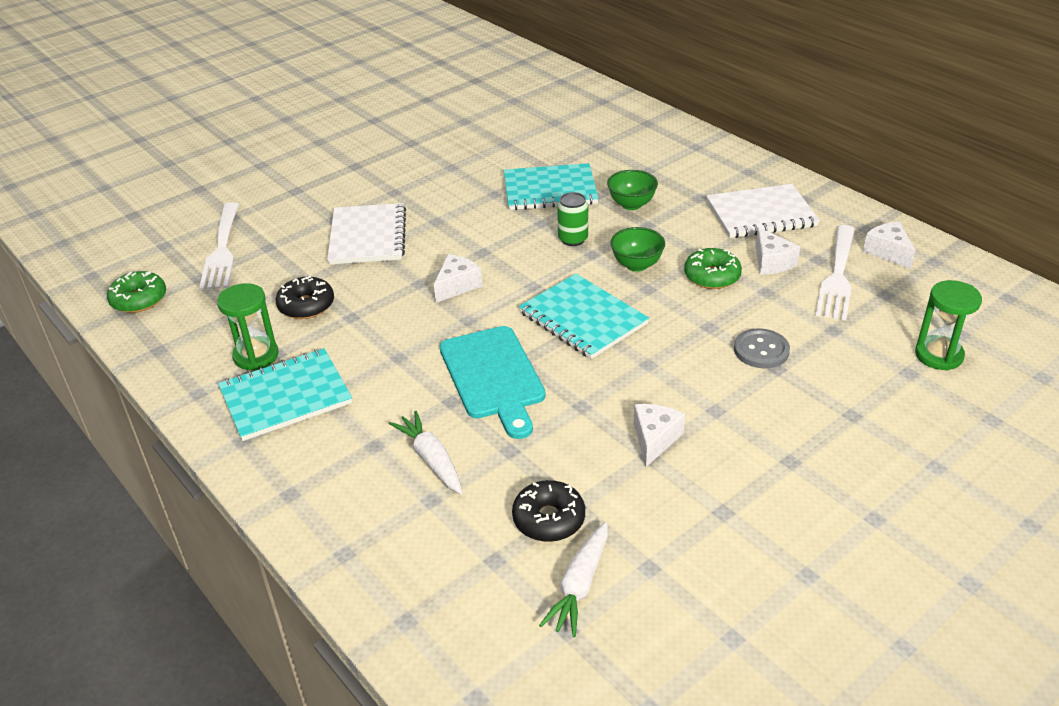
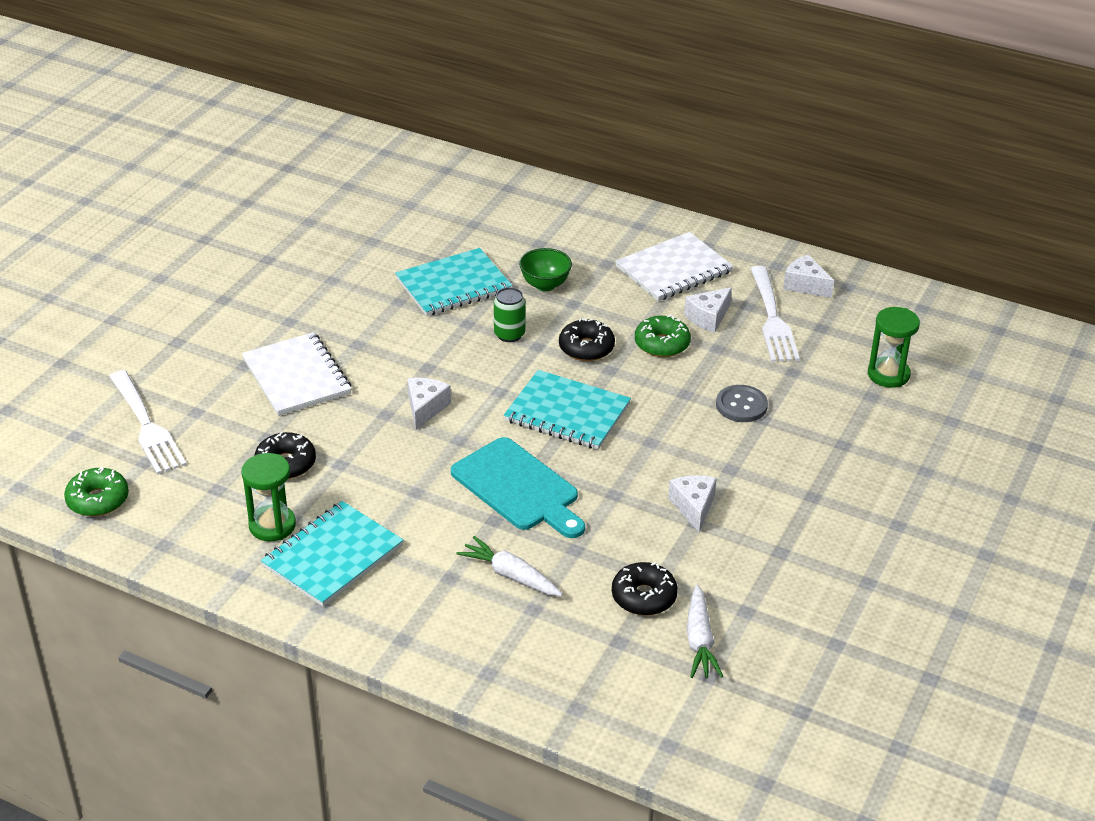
camera: 25 degrees left, 0 degrees up
(636, 265) = (586, 348): green bowl -> black donut
(771, 262) = (708, 318): white cheese -> white cheese turned 90 degrees clockwise

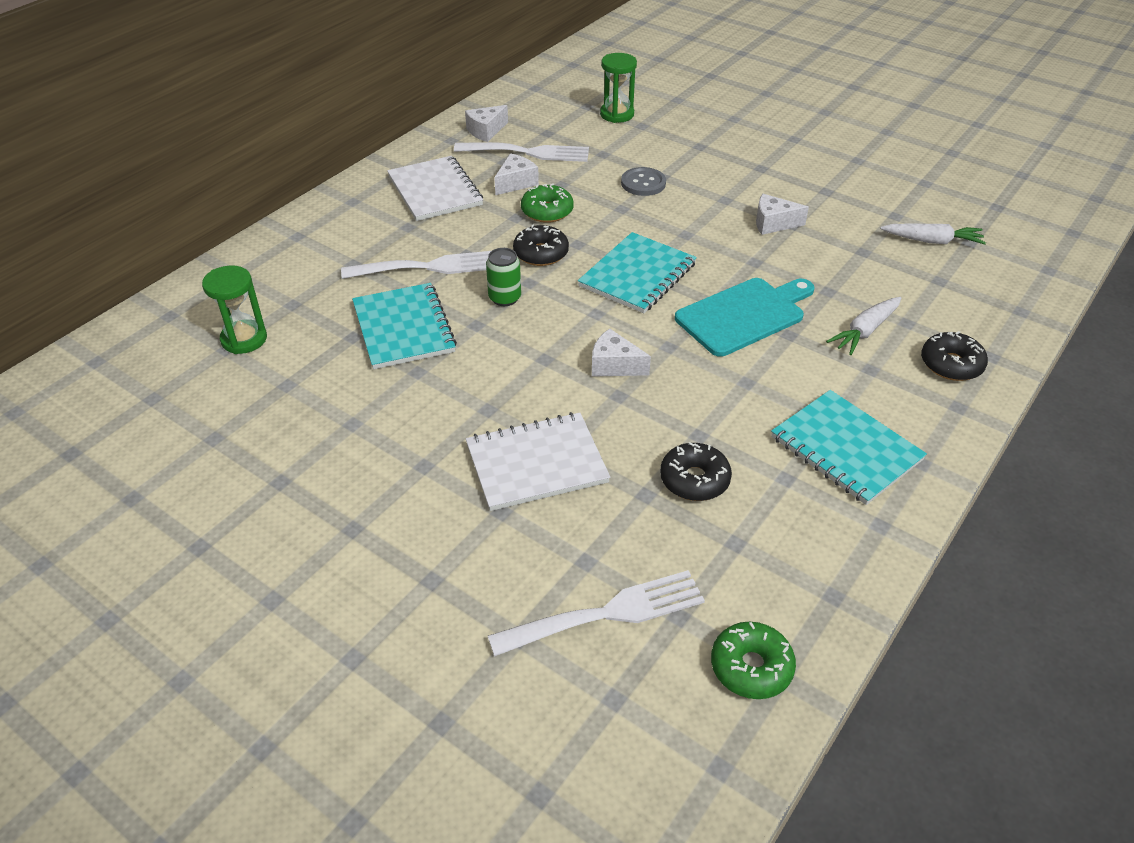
camera: 80 degrees left, 5 degrees up
(272, 525) = (799, 495): green hourglass -> green hourglass (244, 339)
(545, 285) = (428, 267): green bowl -> white fork
(644, 597) = (885, 261): black donut -> black donut (951, 364)
(708, 318) = (516, 183): white cheese -> white cheese turned 105 degrees counterclockwise

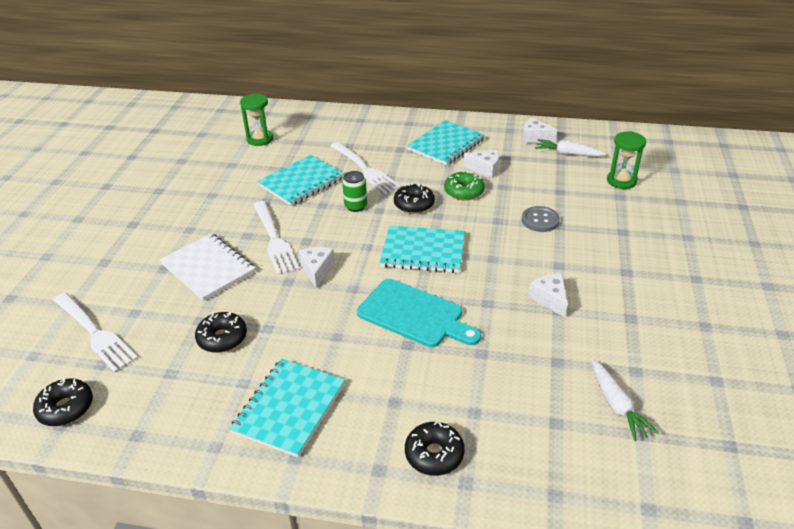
camera: 65 degrees right, 5 degrees down
(435, 191) = (446, 144): white notebook -> turquoise notebook
(528, 152) = (526, 162): white fork -> white fork (274, 240)
(751, 667) = (66, 408): green donut -> black donut
(865, 331) = (443, 388): white carrot -> white carrot (568, 154)

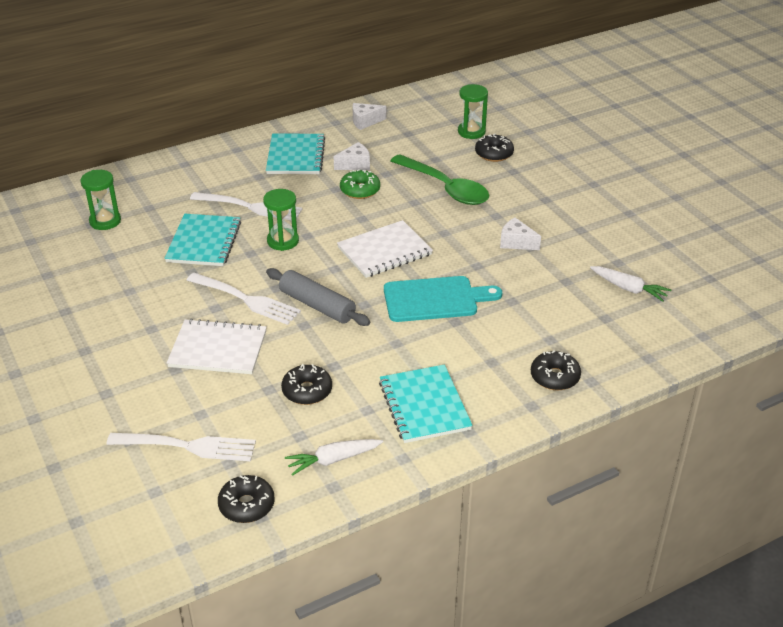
camera: 40 degrees left, 0 degrees up
(317, 270) = (317, 305): white cheese -> grey rolling pin
(356, 206) = (283, 241): green can -> green hourglass
(414, 204) = (331, 218): black donut -> black donut (494, 154)
(423, 251) = (384, 251): turquoise notebook -> white notebook
(540, 220) = (445, 188): grey button -> green spoon
(568, 154) = (407, 125): white carrot -> white carrot (333, 460)

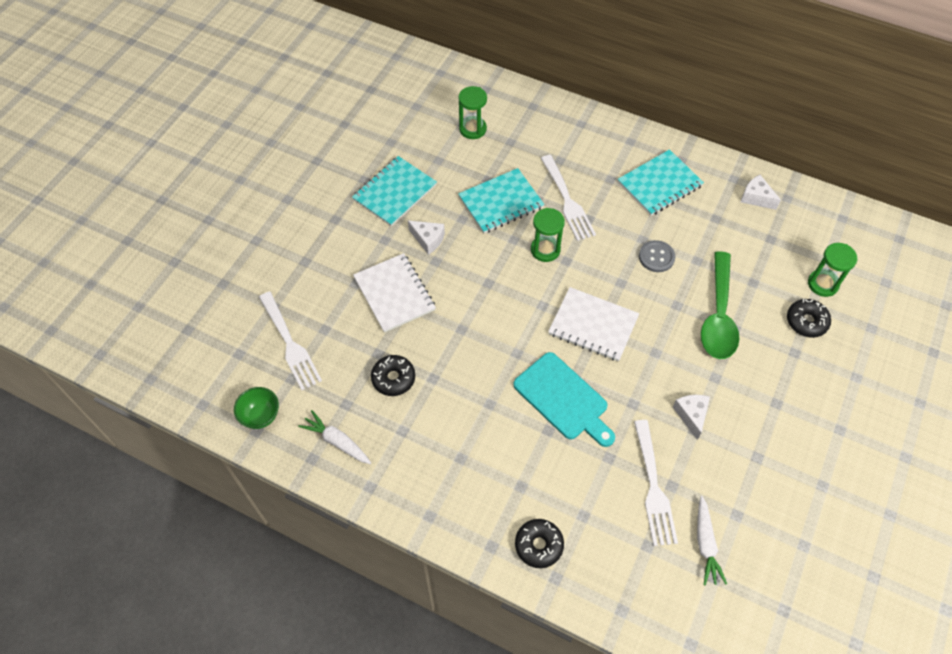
camera: 55 degrees right, 20 degrees up
(246, 300) = (459, 274): white fork -> white fork (653, 487)
(246, 505) = (261, 416): black donut -> green bowl
(317, 305) = (490, 323): grey rolling pin -> none
(355, 164) = (688, 231): white cheese -> white cheese (428, 239)
(360, 190) = (656, 257): green donut -> grey button
(424, 405) = (435, 467): turquoise notebook -> turquoise notebook (395, 192)

